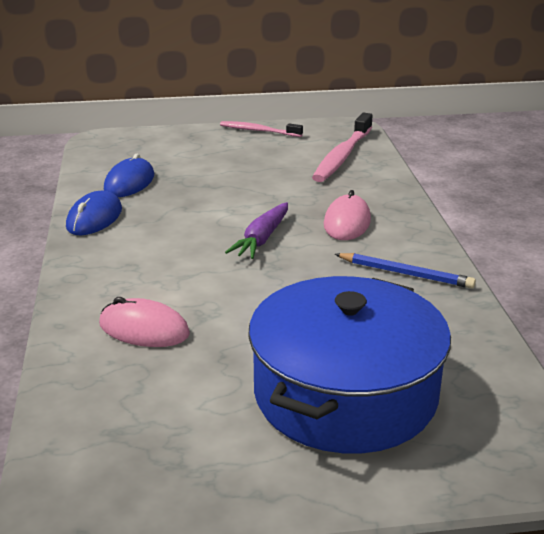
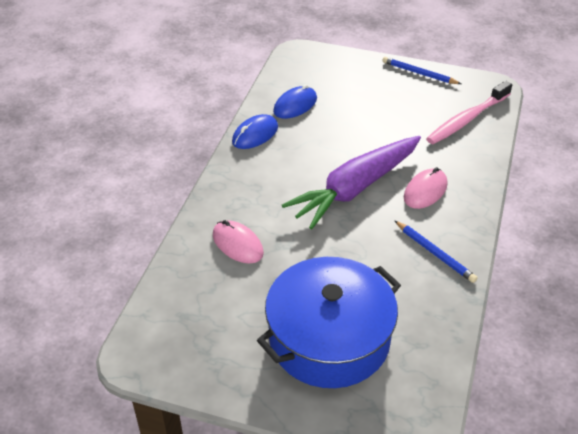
camera: 25 degrees right, 15 degrees up
(258, 131) = (419, 73): pink toothbrush -> blue pencil
(262, 239) = (355, 189): purple carrot -> purple carrot, size x1.97

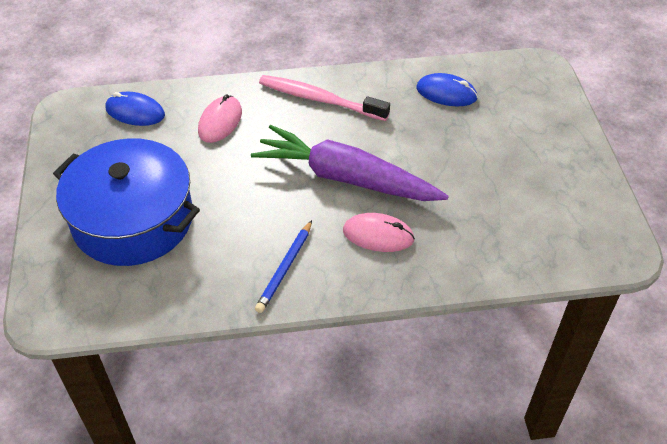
camera: 65 degrees right, 5 degrees up
(255, 134) = (378, 81): blue mouse -> blue mouse (135, 112)
(419, 73) = (588, 174): blue pencil -> none
(467, 119) = (533, 240): pink toothbrush -> pink toothbrush (320, 99)

